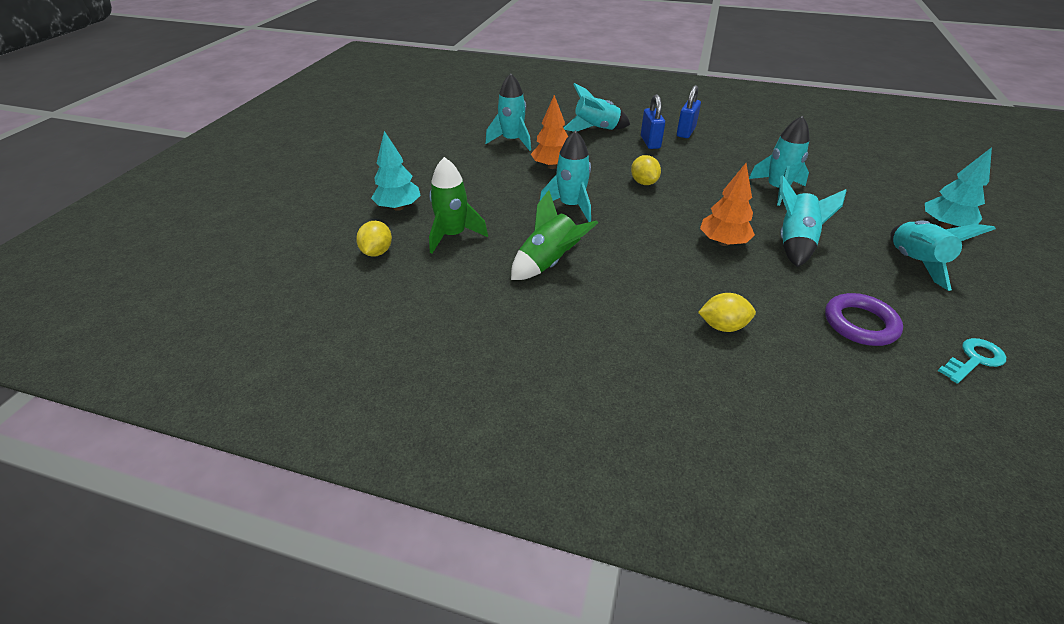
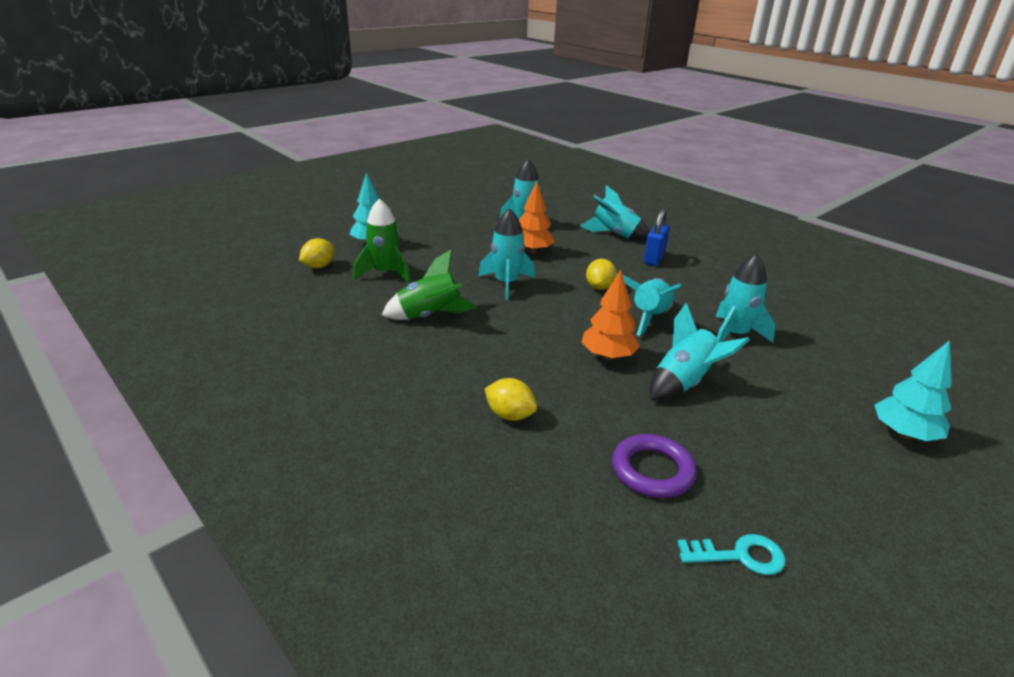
camera: 30 degrees right, 10 degrees down
(685, 132) = (705, 261): blue padlock -> none
(914, 263) = (804, 450): turquoise rocket -> turquoise rocket (649, 317)

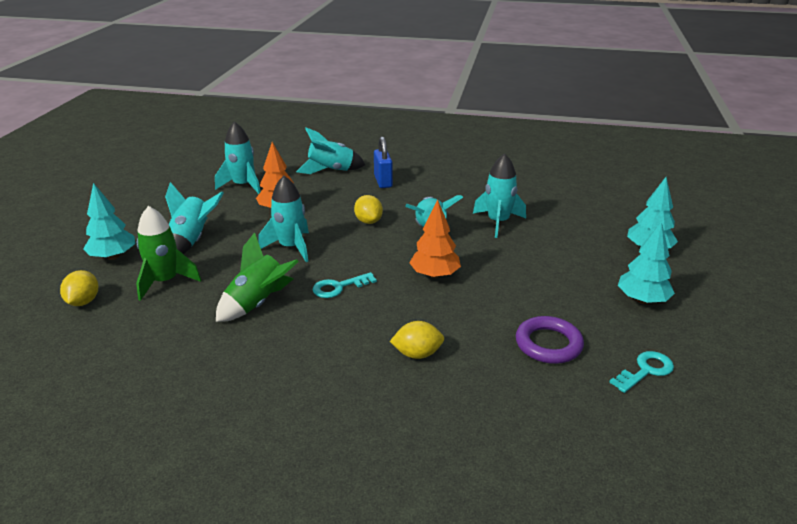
camera: 35 degrees left, 0 degrees up
(508, 330) = (339, 287): none -> turquoise key
(684, 383) = (504, 272): turquoise rocket -> turquoise rocket (191, 241)
(826, 482) = (642, 300): none -> turquoise tree

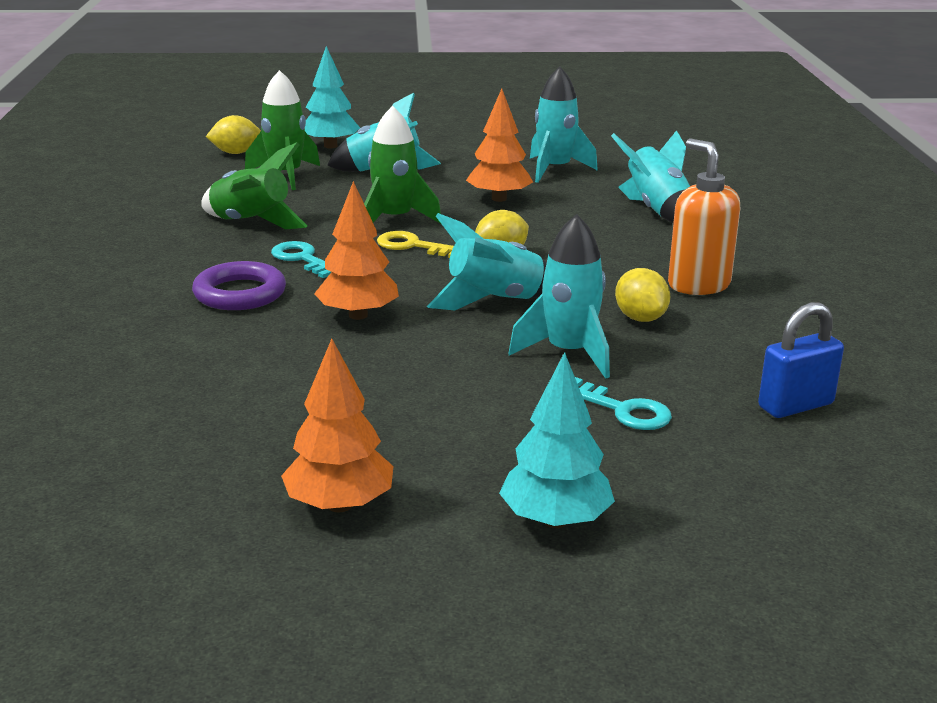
camera: 75 degrees right, 5 degrees down
(291, 247) = (394, 220): turquoise rocket -> green rocket
(339, 246) = (413, 246): none -> yellow key
(383, 181) = (651, 249): blue padlock -> blue padlock (795, 405)
(417, 354) = (152, 321): yellow lemon -> yellow lemon (640, 318)
(432, 179) = (698, 285): none -> orange soap dispenser
(548, 344) = (184, 413): purple ring -> purple ring (240, 293)
(642, 300) = (340, 505): turquoise tree -> orange tree
(645, 371) = (115, 501): turquoise key -> turquoise key (623, 410)

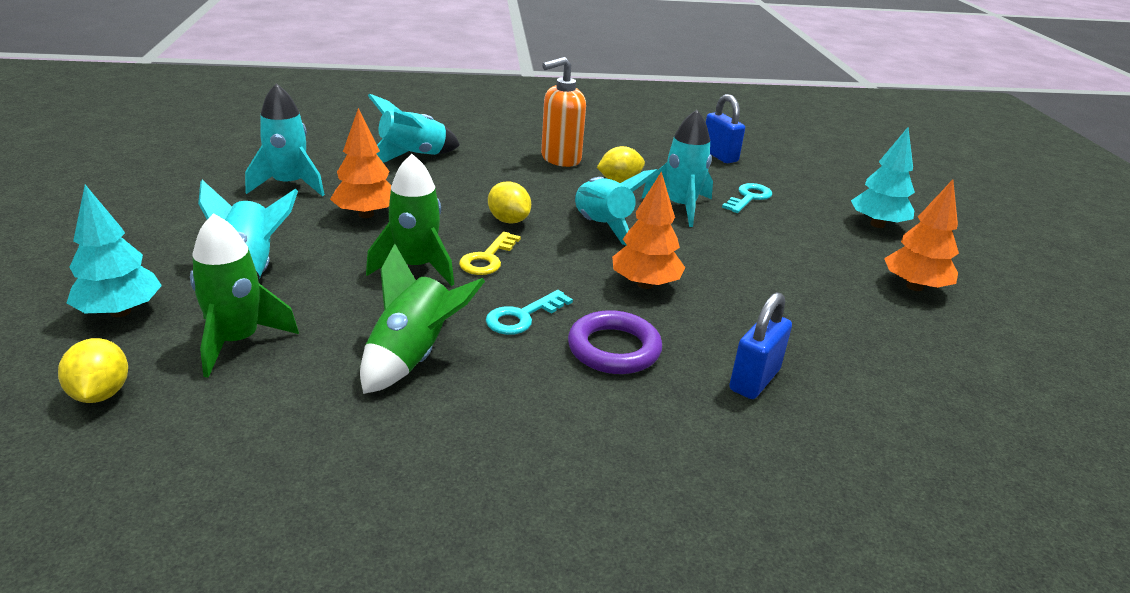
camera: 95 degrees left, 5 degrees up
(166, 353) = (754, 380): none -> blue padlock

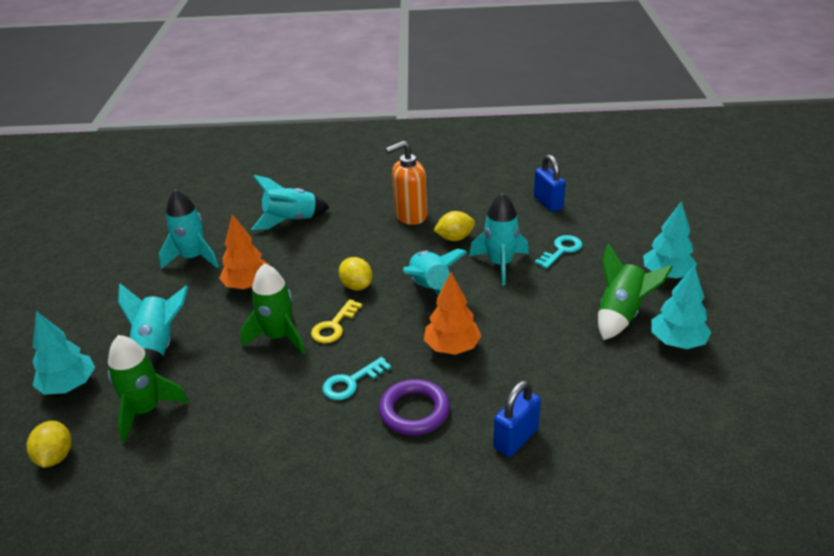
camera: 10 degrees right, 5 degrees up
(413, 356) = (266, 421): green rocket -> green rocket (621, 314)
(914, 287) = (677, 342): orange tree -> turquoise tree

